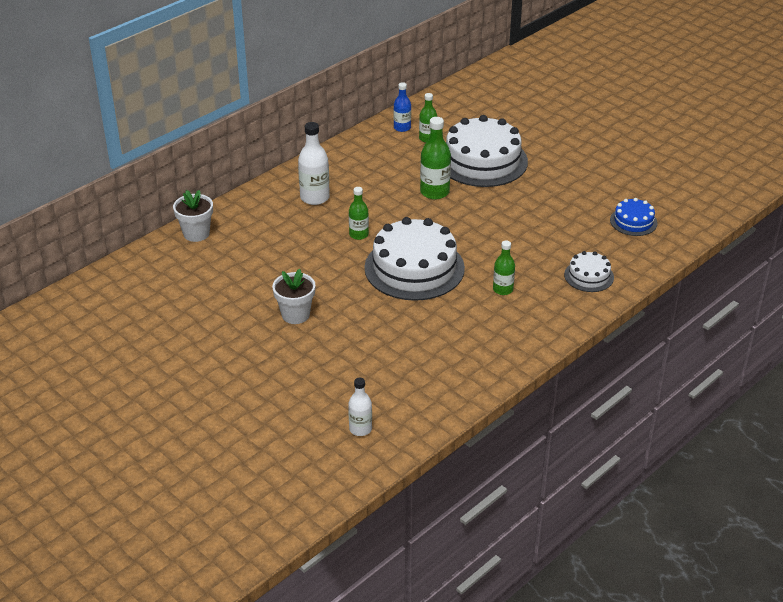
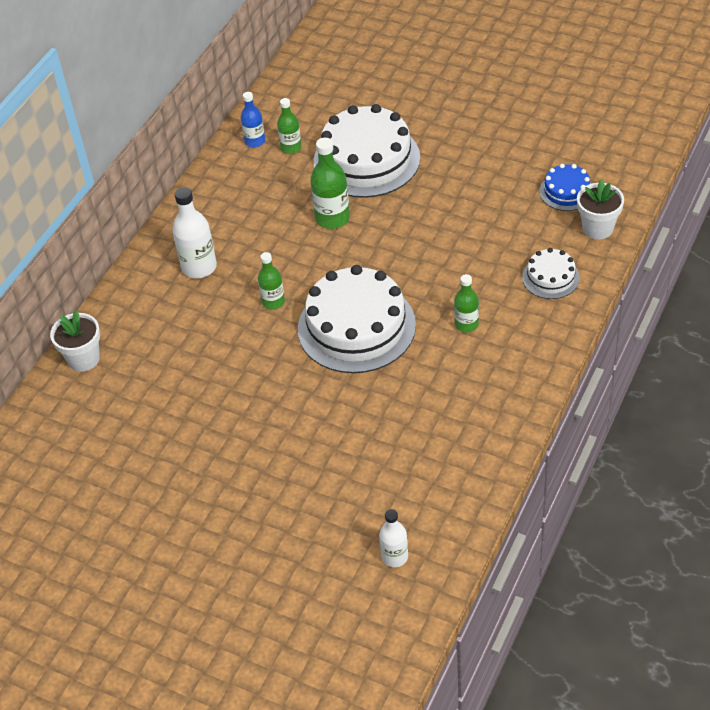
camera: 15 degrees left, 10 degrees up
(295, 314) = (252, 432): white flower pot -> white flower pot (597, 228)

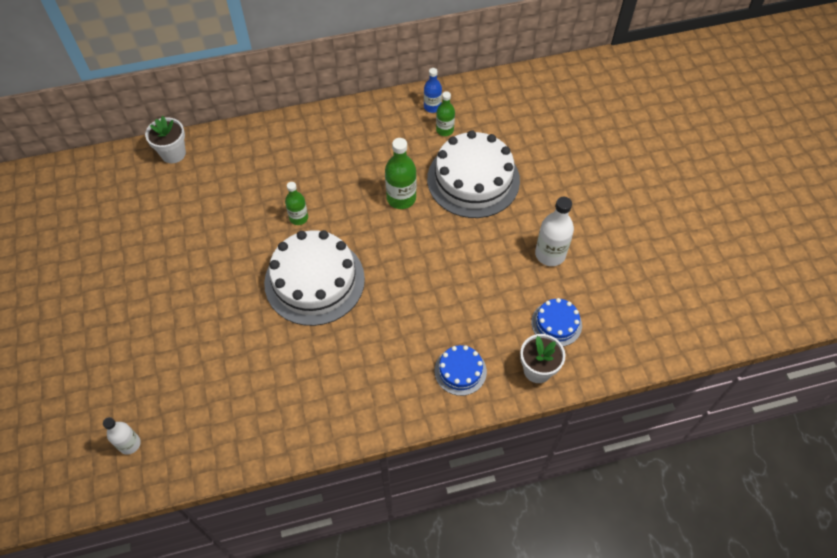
camera: 45 degrees right, 10 degrees up
(199, 267) = (296, 157): white bottle -> white bottle (550, 254)
(466, 324) = (370, 346): green bottle -> none
(550, 277) = (460, 371): white cake -> blue cake

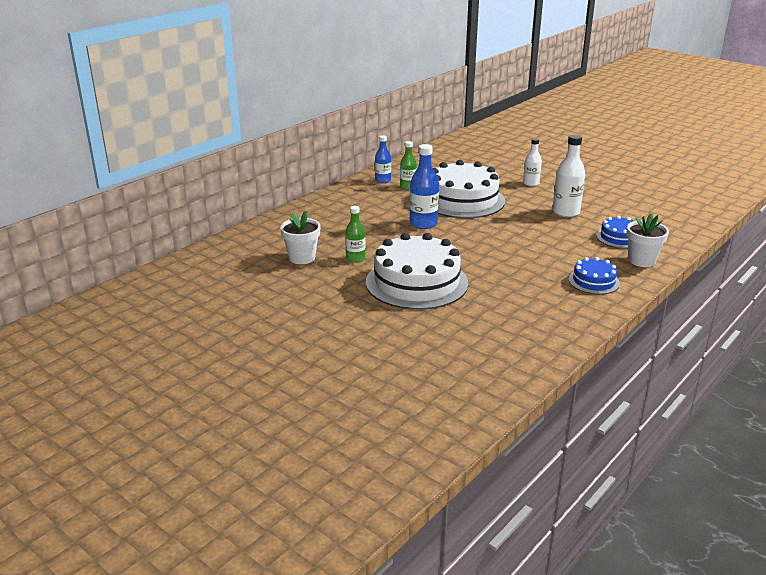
camera: 35 degrees left, 30 degrees down
(129, 444) = (386, 436): white bottle -> white bottle (531, 183)
(173, 153) = (190, 264): white flower pot -> white flower pot (302, 258)
(401, 198) = (423, 224): green bottle -> blue bottle

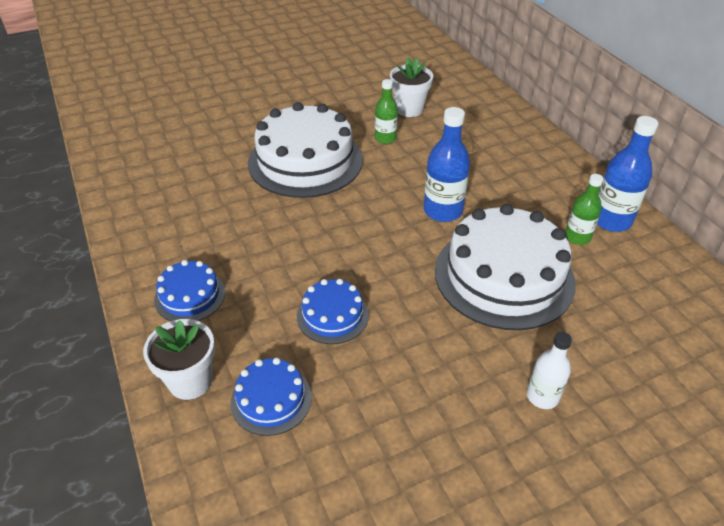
camera: 115 degrees right, 15 degrees up
(383, 180) = (611, 220): blue bottle -> blue bottle, size x1.58
(549, 236) = (332, 315): none -> blue cake
(566, 212) = (398, 381): white bottle -> none

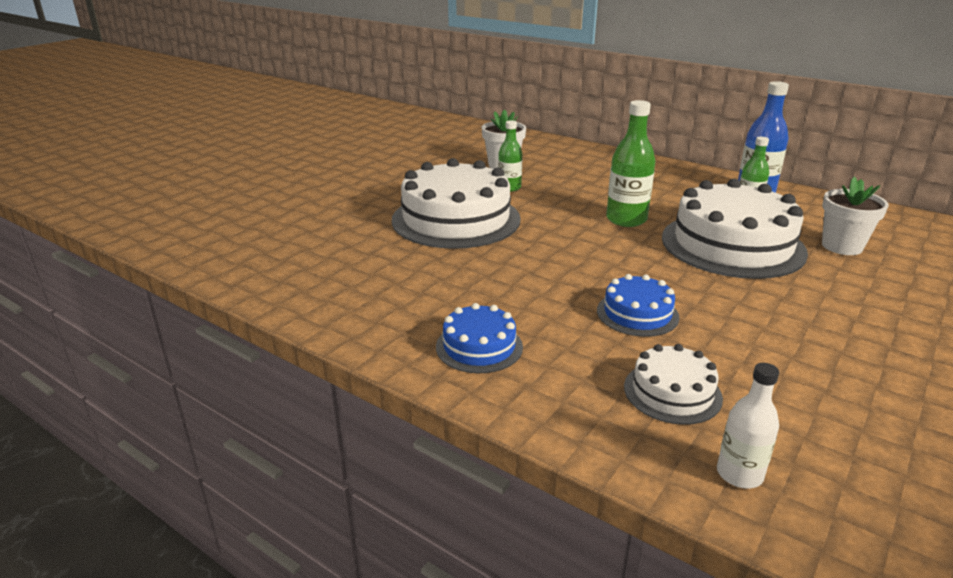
camera: 30 degrees left, 15 degrees down
(190, 381) = (575, 410): white flower pot -> white flower pot (842, 246)
(271, 399) = (672, 392): blue cake -> white cake
(443, 211) = (626, 219): blue bottle -> green bottle
(542, 396) = (869, 305): white bottle -> white bottle (739, 474)

